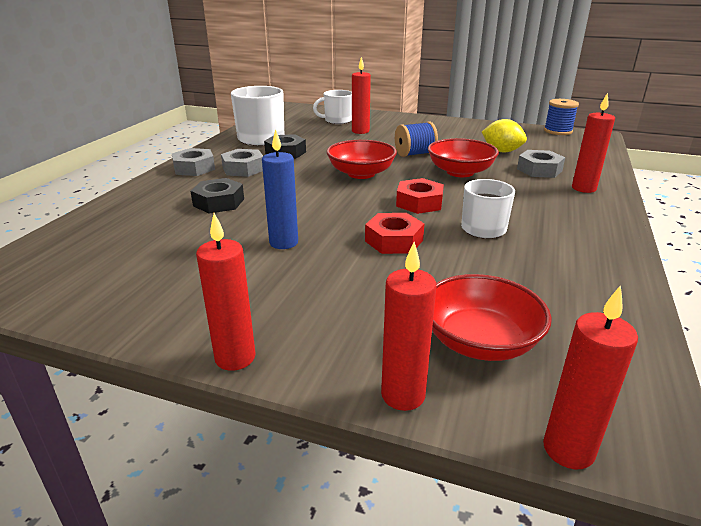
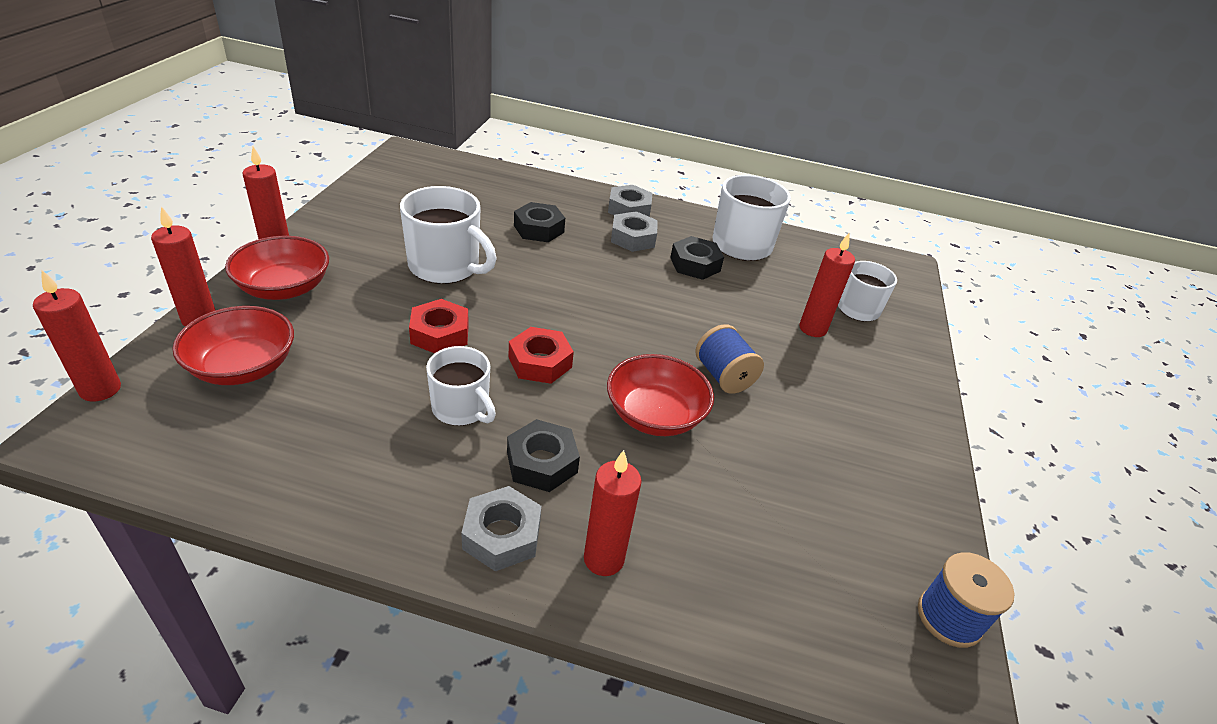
camera: 80 degrees right, 10 degrees up
(283, 243) = (446, 267): blue candle -> white mug
(361, 173) = (632, 321): red bowl -> red bowl (284, 288)
(501, 151) = (770, 485): yellow lemon -> none
(522, 202) = (542, 462): none -> black nut
(539, 170) = (683, 518): grey nut -> grey nut (502, 535)

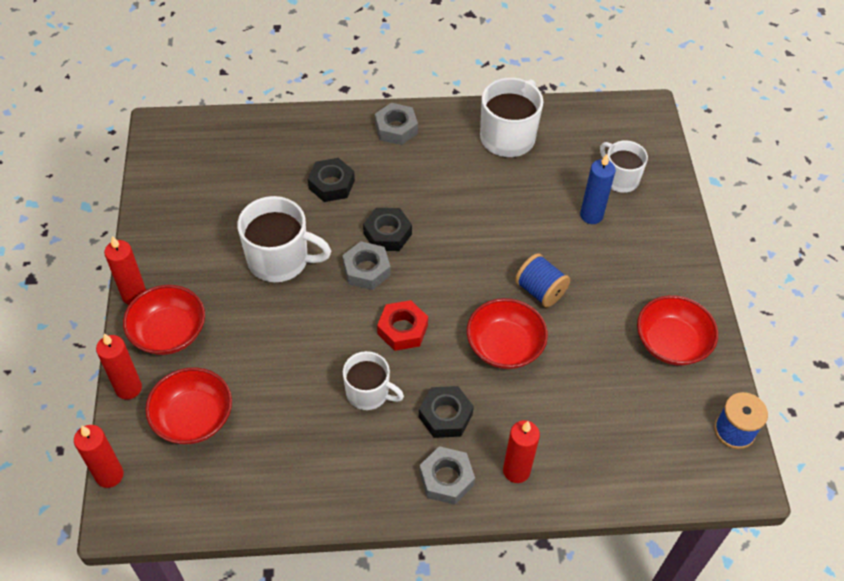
camera: 15 degrees left, 15 degrees up
(440, 334) = (315, 331): red nut -> none
(633, 238) = (414, 165): grey nut -> grey nut (366, 270)
(695, 264) = (477, 177): black nut -> black nut (387, 234)
(812, 329) = (591, 215): red candle -> blue candle
(878, 480) = (671, 343): none -> red bowl

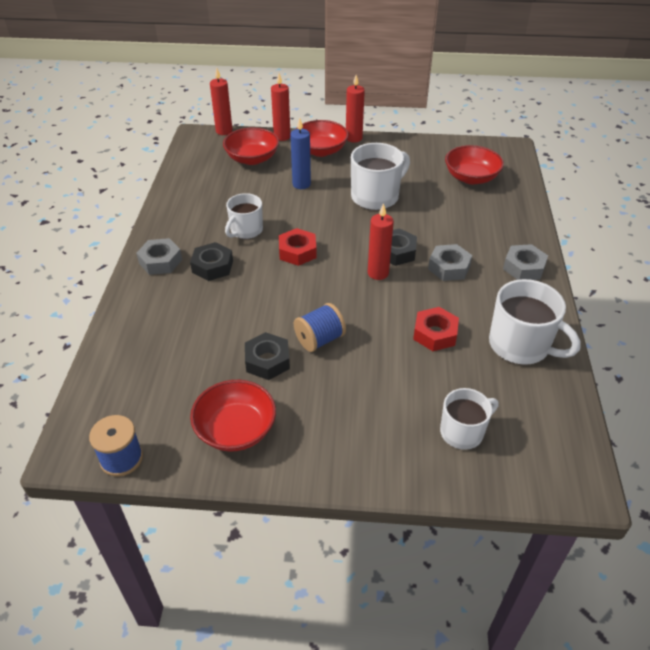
camera: 100 degrees right, 10 degrees down
(280, 260) = (376, 196): white mug -> white mug turned 150 degrees counterclockwise
(331, 184) = (453, 225): black nut -> black nut (267, 361)
(366, 270) = (360, 238): grey nut -> grey nut (449, 267)
(504, 346) = (266, 307): red bowl -> red bowl (471, 178)
(509, 198) = (435, 334): none -> red nut
(516, 471) = (150, 298): red candle -> red candle (378, 273)
(591, 215) = (409, 395): blue candle -> blue candle (301, 184)

